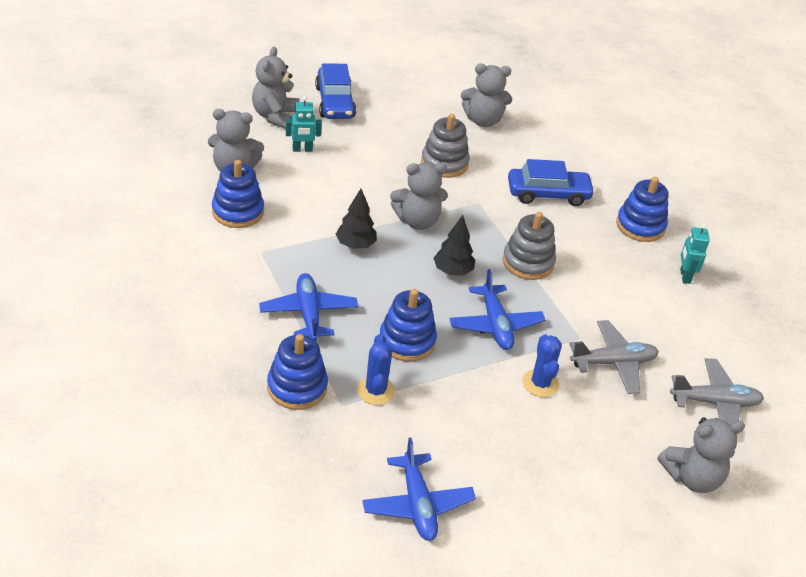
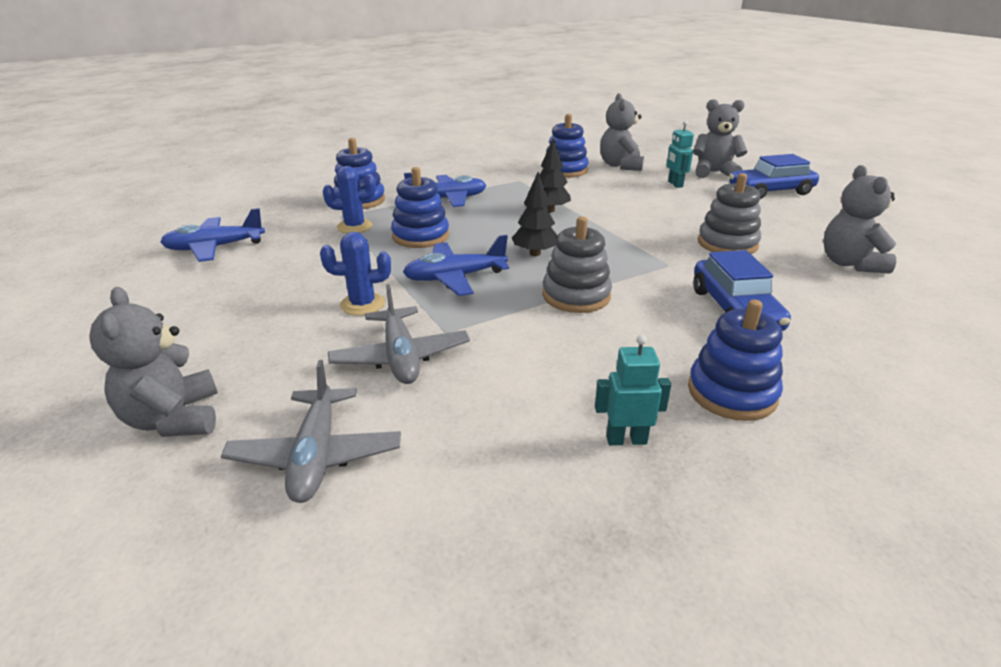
camera: 90 degrees right, 10 degrees down
(417, 221) = (608, 234): grey teddy bear -> none

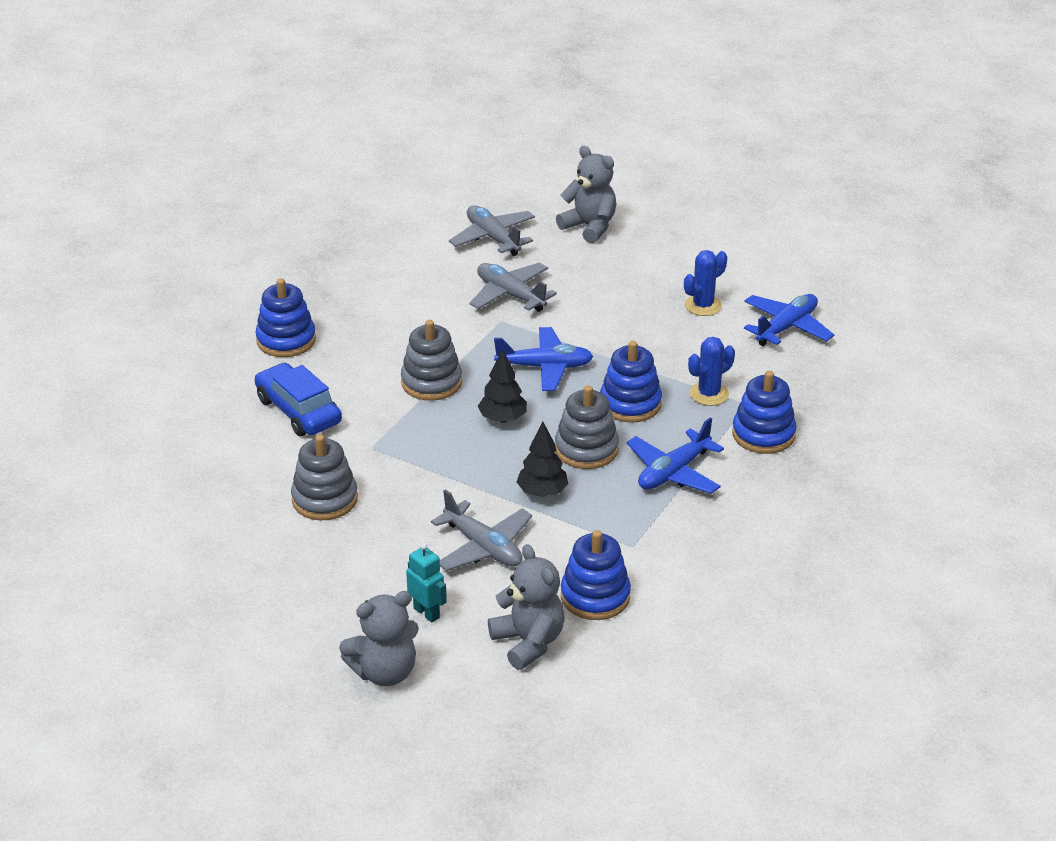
camera: 150 degrees right, 5 degrees up
(362, 304) = (585, 320): blue cactus -> blue cactus (703, 305)
(455, 277) = (545, 367): blue plane -> blue plane turned 45 degrees clockwise
(490, 222) = (586, 449): none -> grey stacking toy
(616, 198) = (483, 547): none -> grey plane
(626, 439) = (339, 294): turquoise robot -> none
(770, 191) = (294, 641): blue car -> none
(850, 263) = (198, 509): grey teddy bear -> none

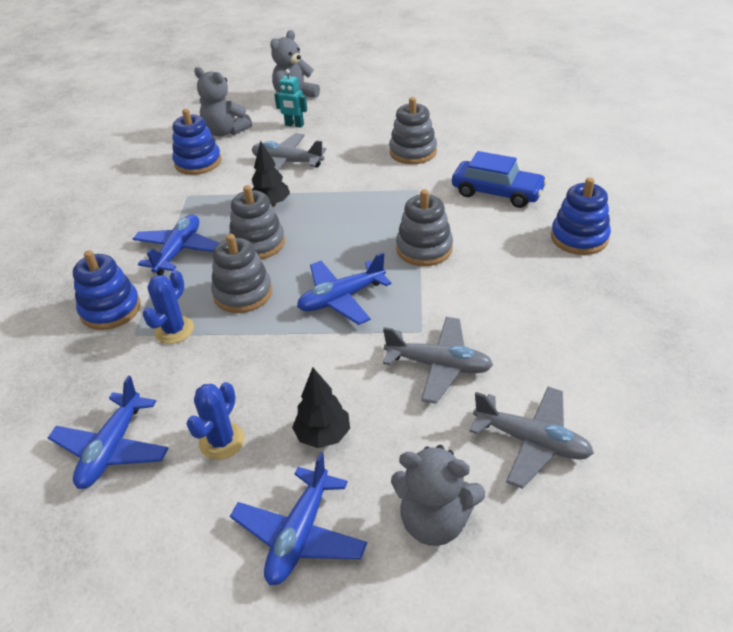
camera: 155 degrees right, 5 degrees up
(502, 419) = (341, 242): black tree -> black tree (323, 435)
(630, 404) = (243, 293): blue stacking toy -> grey stacking toy
(676, 247) = (300, 535): none -> blue plane

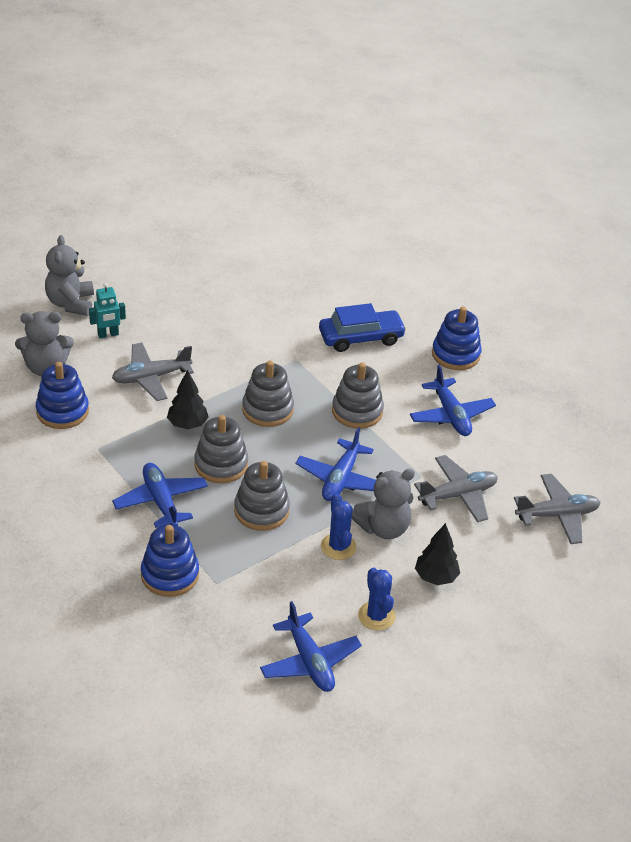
camera: 45 degrees left, 0 degrees up
(174, 330) = (244, 564): blue cactus -> blue cactus (338, 547)
(300, 535) = (486, 638): blue plane -> blue plane (451, 415)
(413, 152) = (252, 323): grey stacking toy -> grey stacking toy (267, 409)
(435, 521) = (549, 588): grey teddy bear -> grey teddy bear (383, 528)

